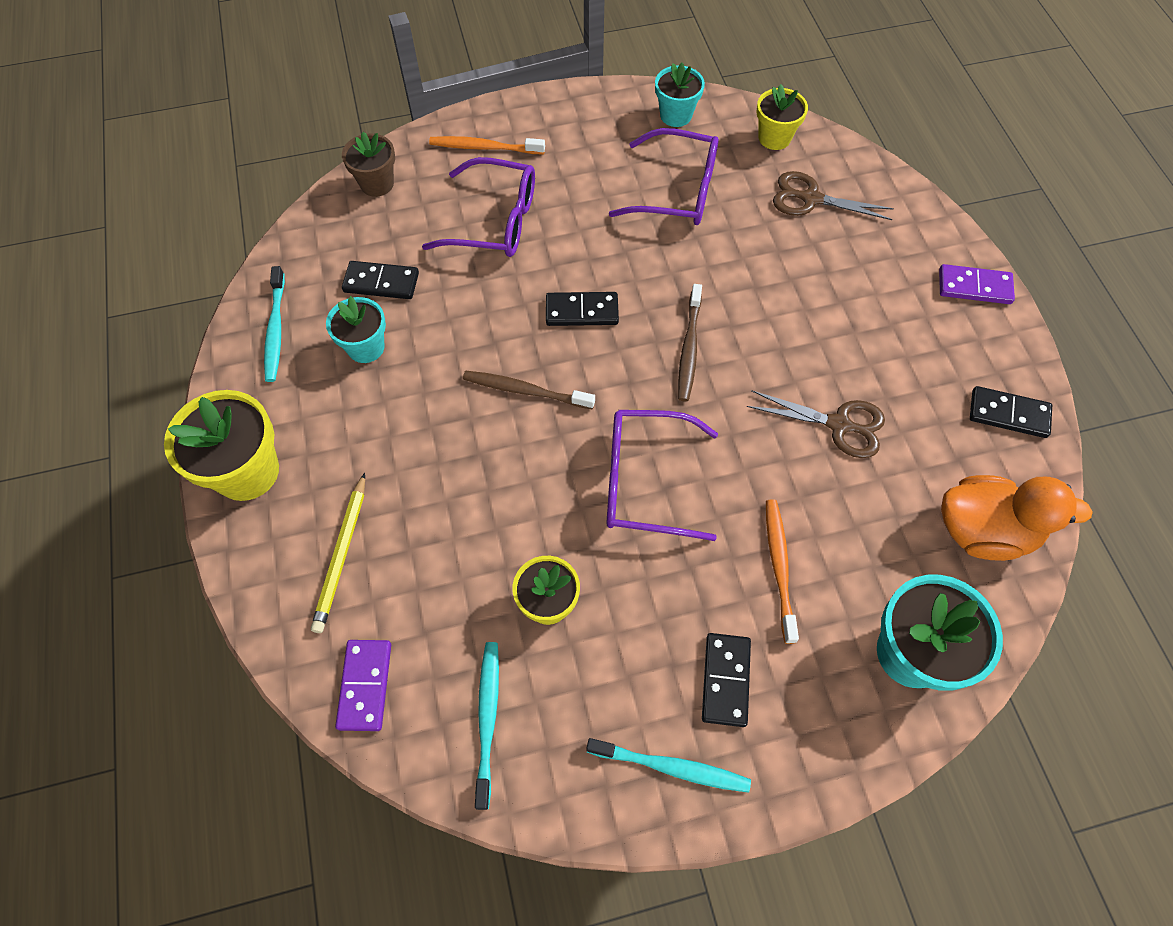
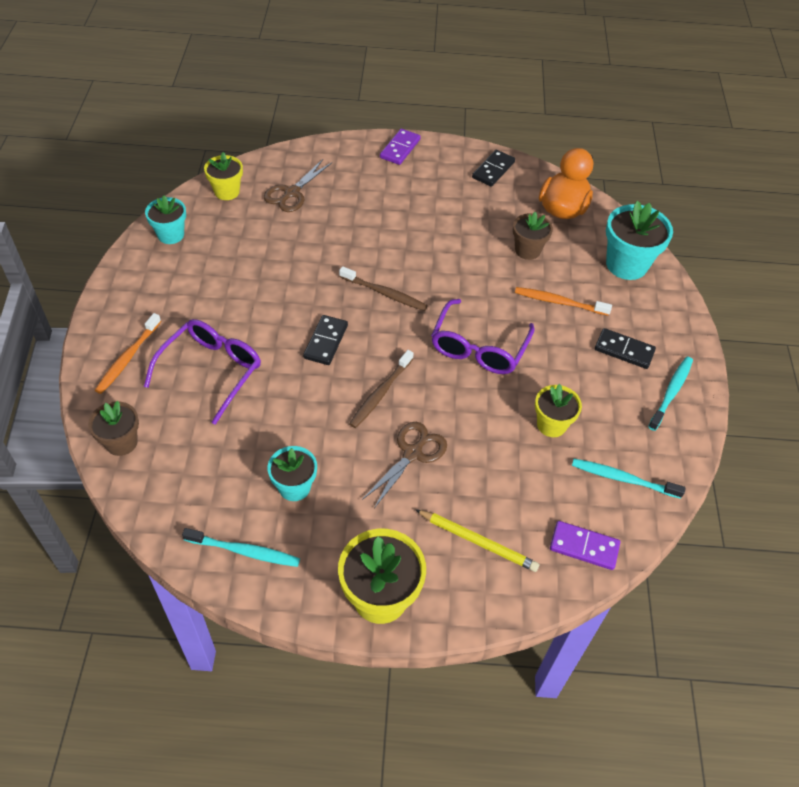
camera: 75 degrees left, 10 degrees down
(381, 283) = (233, 462): black domino -> none
(677, 191) = (245, 256): purple glasses -> none
(838, 425) = (472, 242): brown scissors -> brown scissors (412, 453)
(862, 500) = (527, 250): none -> brown flower pot

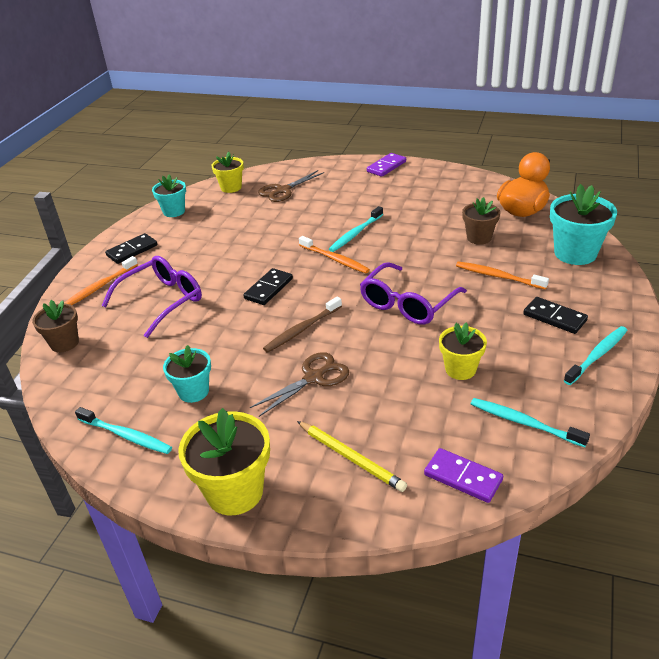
camera: 20 degrees right, 15 degrees down
(385, 293) = (335, 259): brown toothbrush -> orange toothbrush
(395, 254) = (355, 234): none -> turquoise toothbrush
(493, 170) = (465, 183): black domino -> black domino (132, 250)

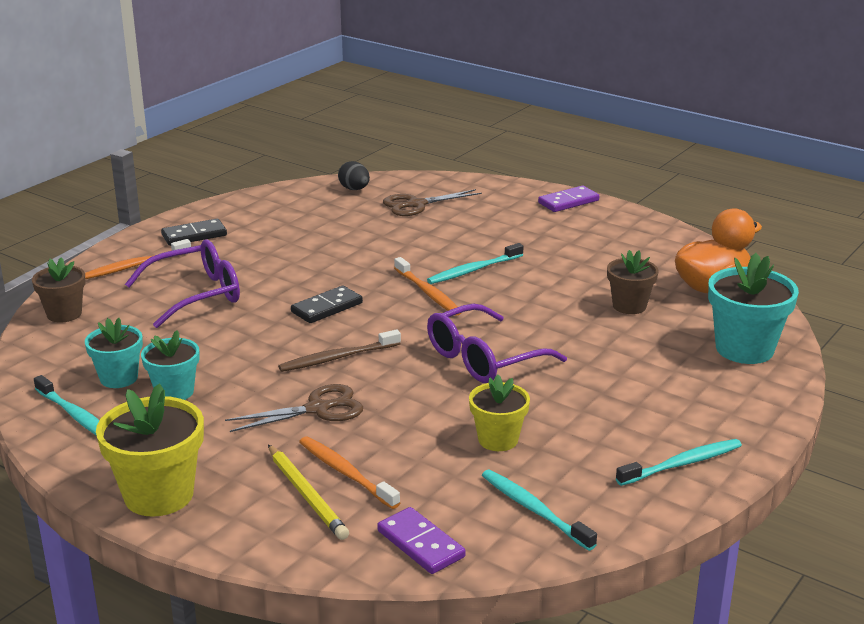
camera: 15 degrees right, 10 degrees down
(174, 211) = (269, 203): turquoise flower pot -> turquoise flower pot (119, 378)
(231, 187) = (354, 189): yellow flower pot -> black egg
(498, 276) = (621, 353): orange toothbrush -> orange toothbrush (345, 472)
(554, 317) = (659, 412): black domino -> none

